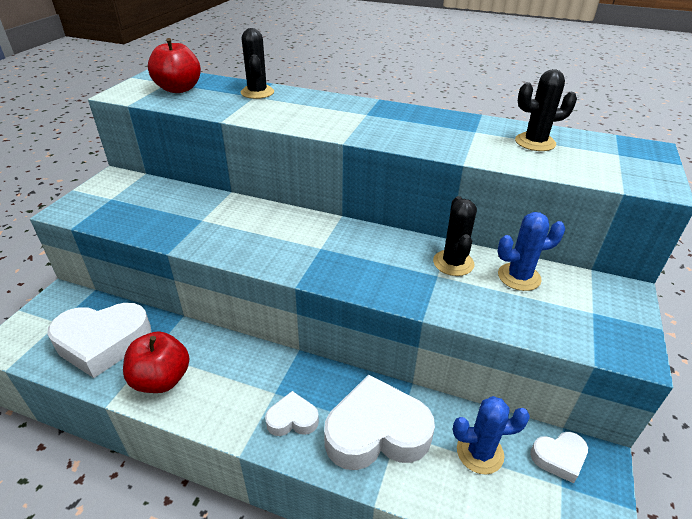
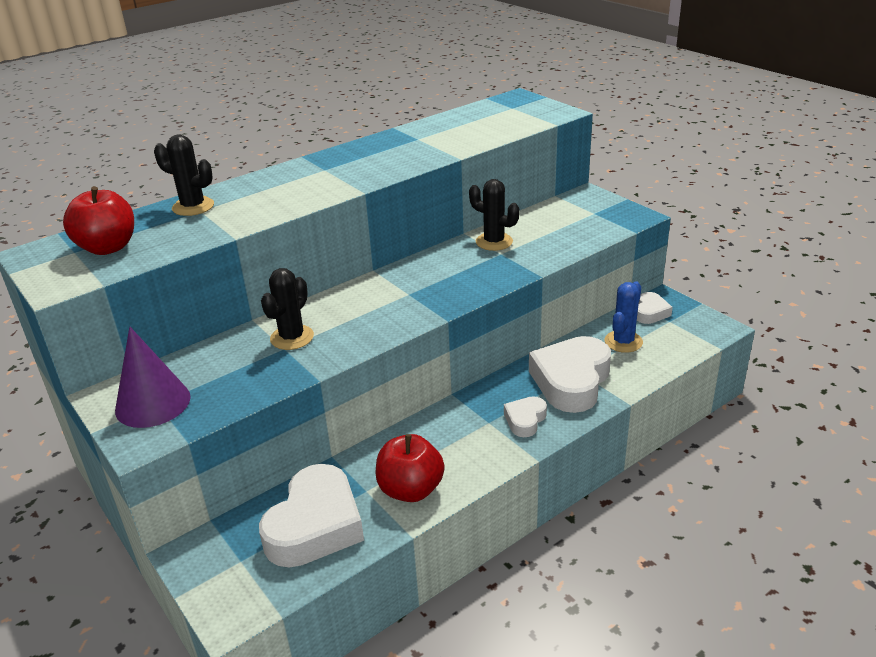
camera: 55 degrees left, 5 degrees down
(110, 197) = (153, 403): none -> purple cone
(519, 277) = (536, 223): blue cactus -> none
(535, 142) = (463, 125): black cactus -> black cactus (292, 337)

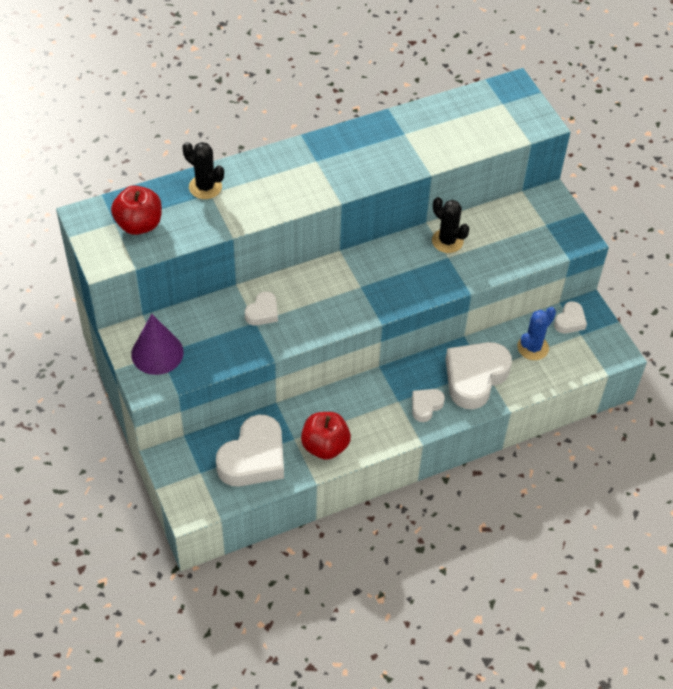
camera: 10 degrees right, 20 degrees up
(292, 337) = (262, 312): black cactus -> white heart

